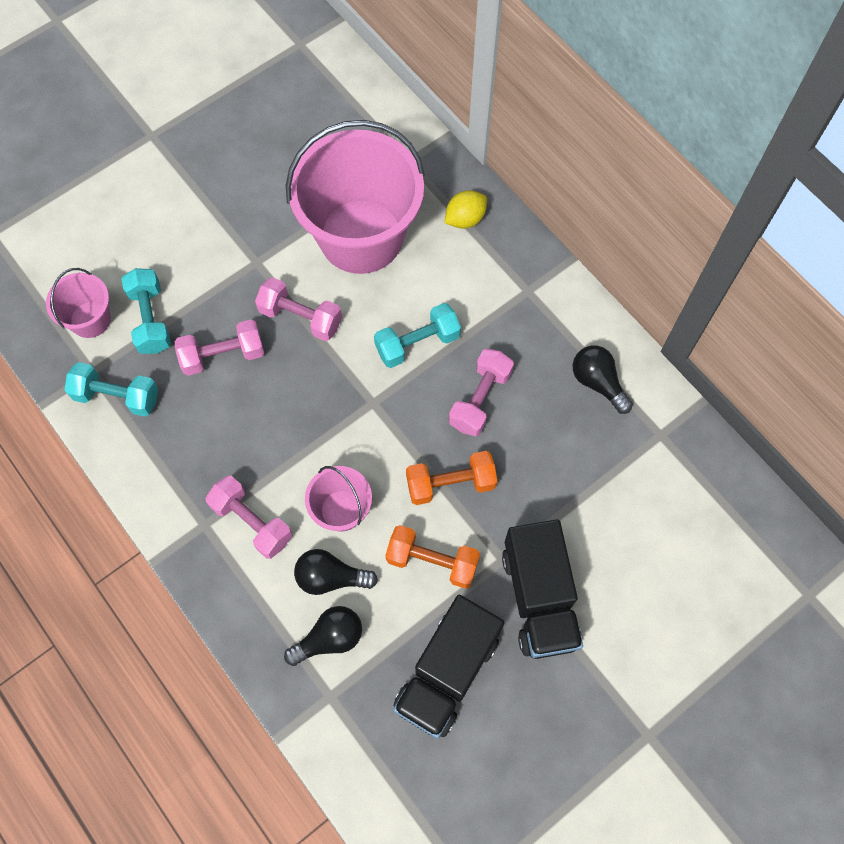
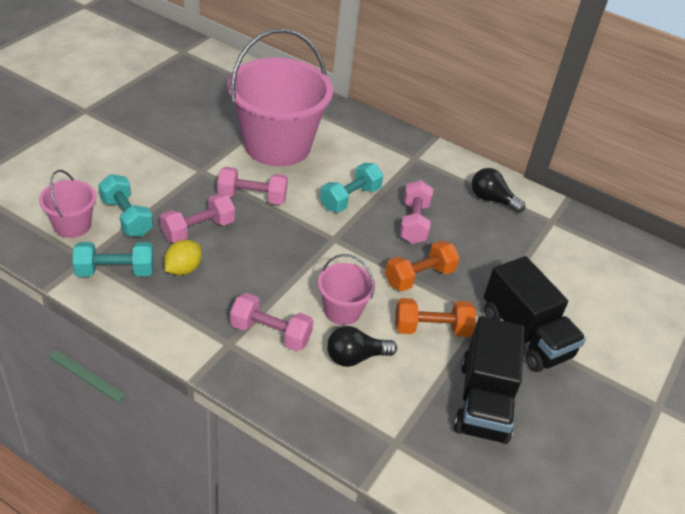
camera: 25 degrees left, 25 degrees down
(329, 639) = (375, 400): black light bulb -> none
(465, 219) = (349, 126): yellow lemon -> yellow lemon (183, 269)

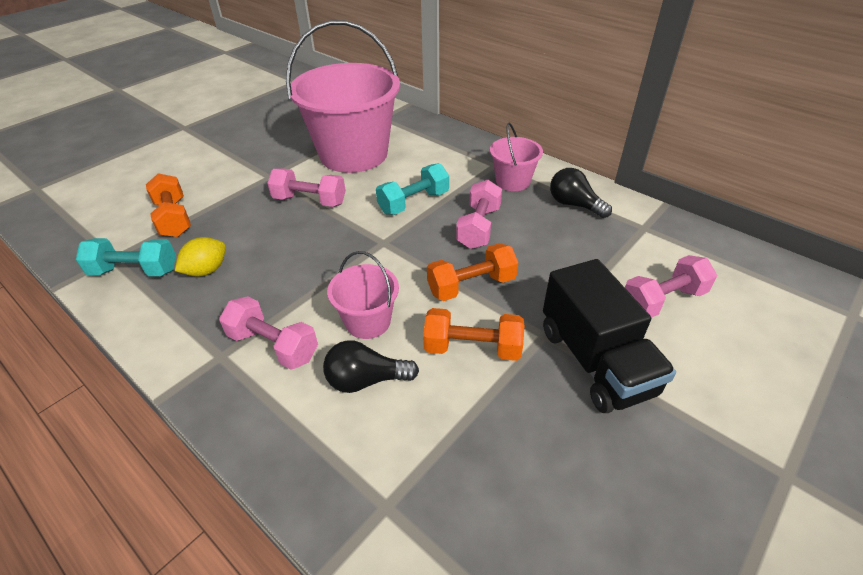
camera: 15 degrees right, 0 degrees up
(72, 225) = (116, 225): pink bucket -> pink bucket (512, 181)
(126, 217) = (174, 218): turquoise dumbbell -> orange dumbbell
(198, 230) = (240, 231): pink dumbbell -> pink dumbbell (662, 300)
(483, 401) = (523, 451): black truck -> none

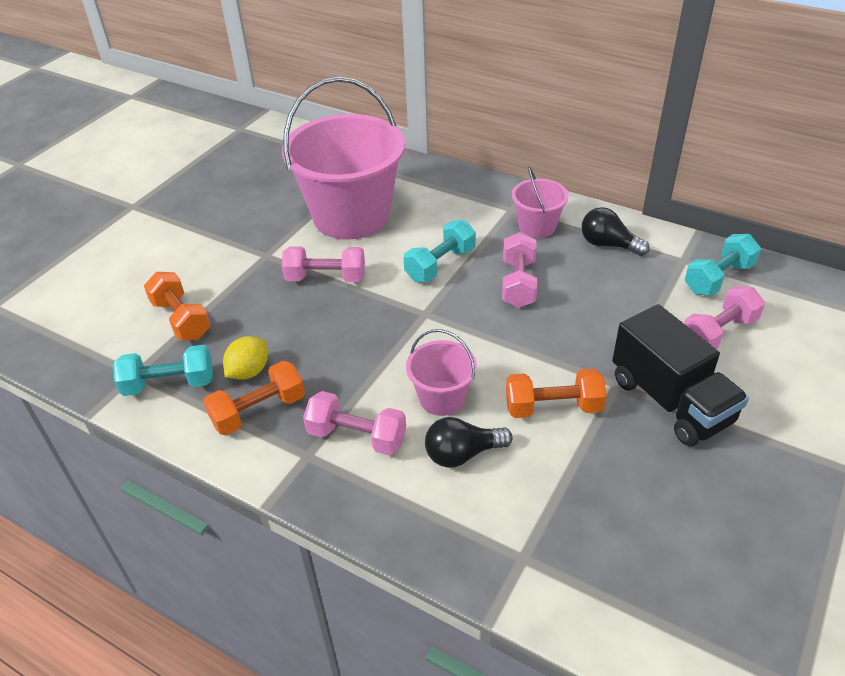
camera: 10 degrees left, 0 degrees up
(471, 285) = (531, 346): orange dumbbell -> orange dumbbell (258, 411)
(675, 248) = (718, 278): none -> turquoise dumbbell

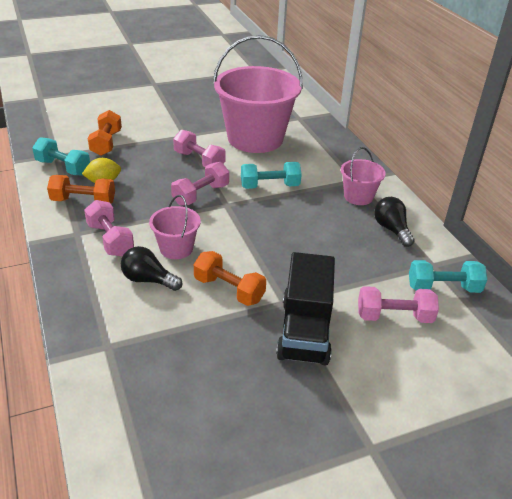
camera: 35 degrees right, 5 degrees down
(518, 283) = (302, 219): pink dumbbell -> pink dumbbell (201, 195)

